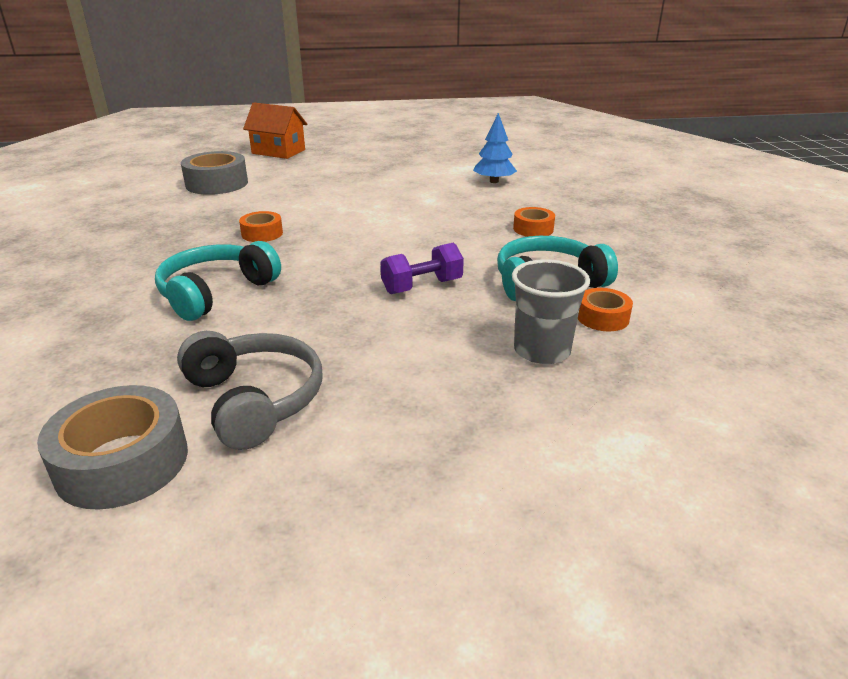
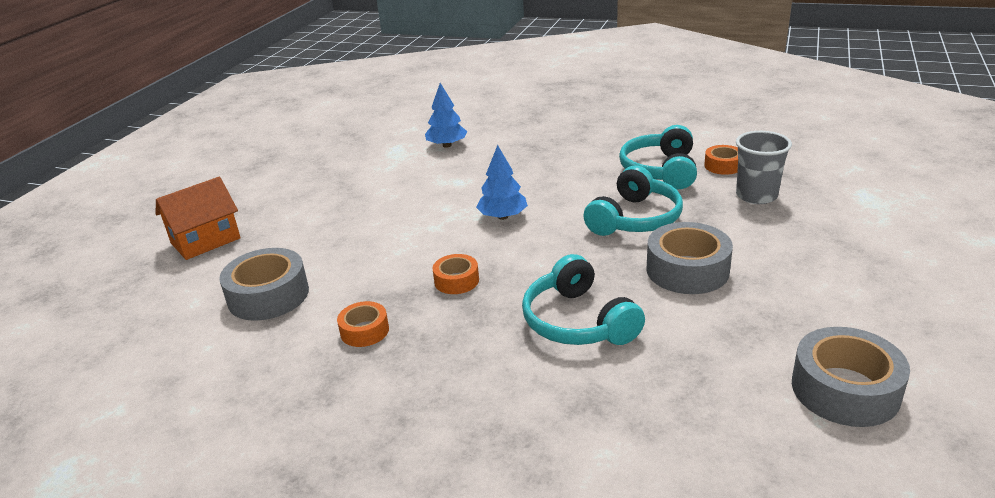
camera: 60 degrees left, 0 degrees up
(254, 400) = (778, 319): grey headphones -> none
(333, 331) = (687, 270): none -> grey tape
(380, 228) = (502, 216): none -> blue tree
(422, 286) = (635, 219): purple dumbbell -> turquoise headphones
(533, 229) = (564, 153): orange tape -> orange tape (364, 331)

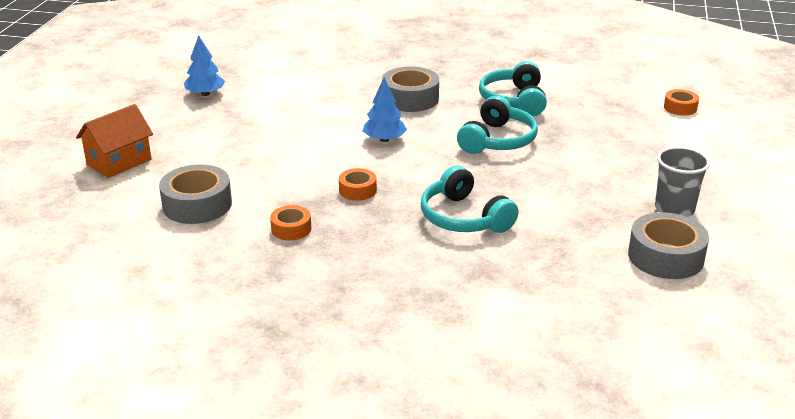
camera: 10 degrees left, 0 degrees up
(447, 145) = (317, 78): blue tree -> blue tree (205, 94)
(687, 270) = (545, 179): grey tape -> grey tape (410, 99)
(723, 166) = (566, 97): orange tape -> orange tape (680, 108)
(756, 196) = (595, 121): grey cup -> grey cup (674, 209)

